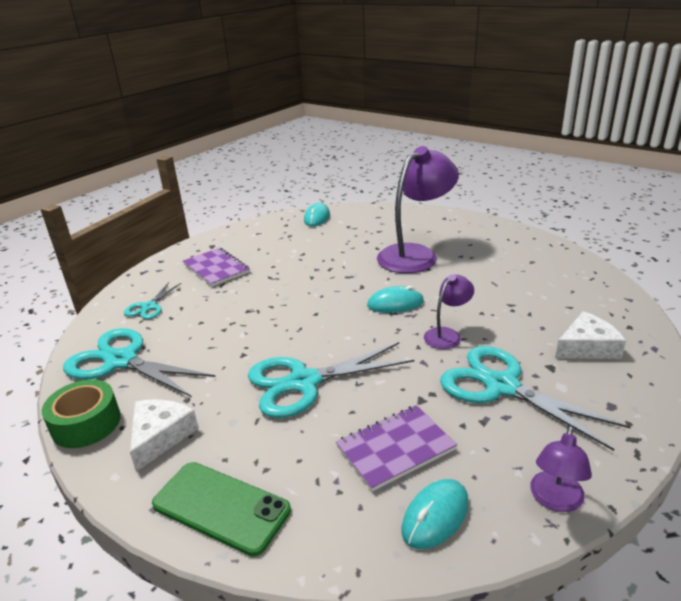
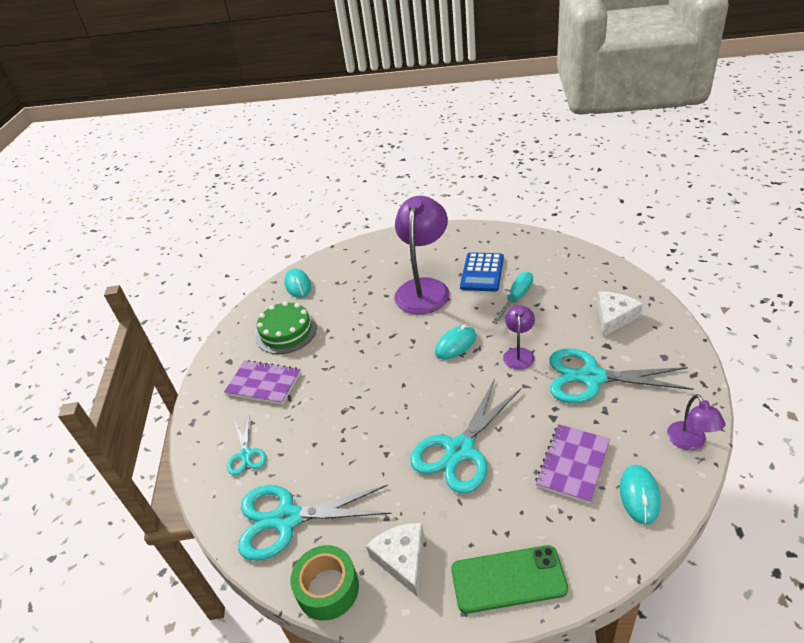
camera: 30 degrees left, 10 degrees up
(272, 243) = (286, 332): none -> green cake
(483, 262) = (482, 272): none -> blue calculator
(495, 292) = (516, 298): none -> turquoise screwdriver

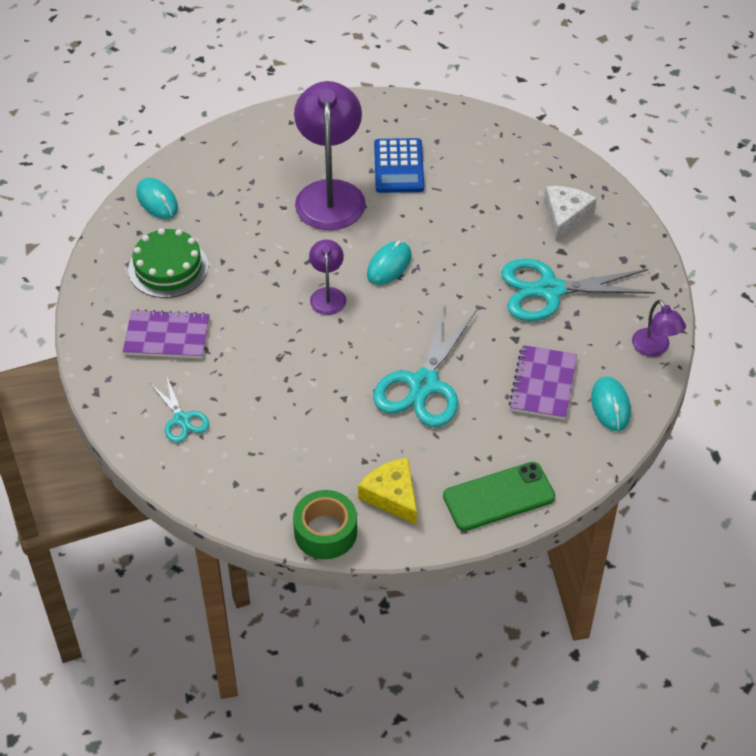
camera: 20 degrees left, 10 degrees up
(287, 519) = (257, 477): turquoise scissors -> none
(402, 559) = (392, 495): white cheese -> yellow cheese
(516, 298) = (448, 199): turquoise screwdriver -> none
(519, 353) = (465, 270): purple lamp -> purple lamp (327, 295)

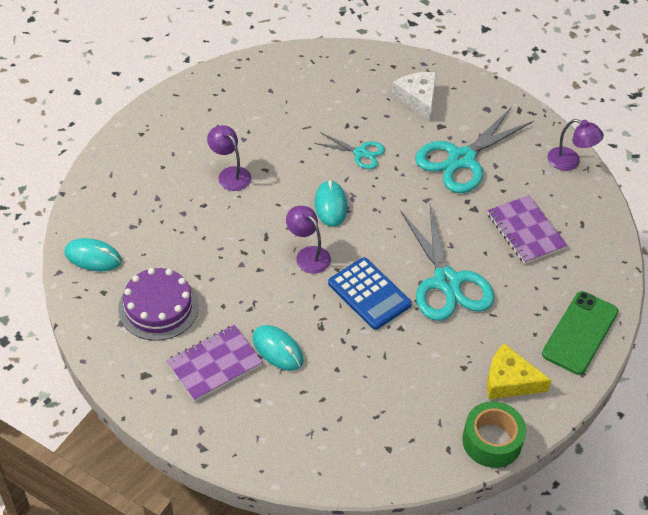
camera: 40 degrees left, 0 degrees up
(168, 267) = (158, 307): green cake -> purple cake
(182, 419) = (295, 425): turquoise scissors -> turquoise scissors (360, 153)
(330, 193) = (230, 174): purple lamp -> purple lamp, size x0.49
(398, 166) = (261, 125): blue calculator -> blue calculator (369, 294)
(610, 405) = (583, 219): turquoise mouse -> turquoise mouse (277, 349)

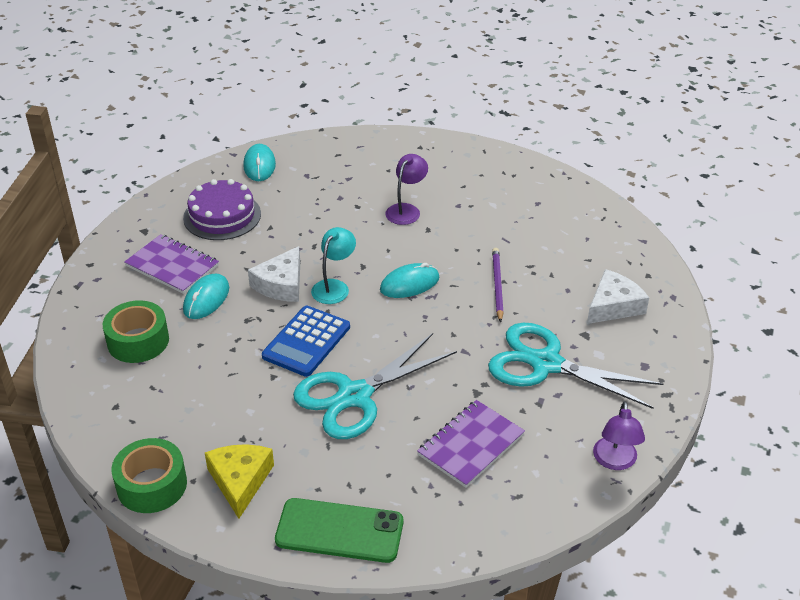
camera: 70 degrees right, 10 degrees down
(286, 290) = (281, 284): none -> white cheese
(308, 255) = (334, 287): purple lamp -> turquoise lamp
(310, 414) = (138, 341): none -> green tape
(360, 153) = (497, 285): turquoise scissors -> purple pencil

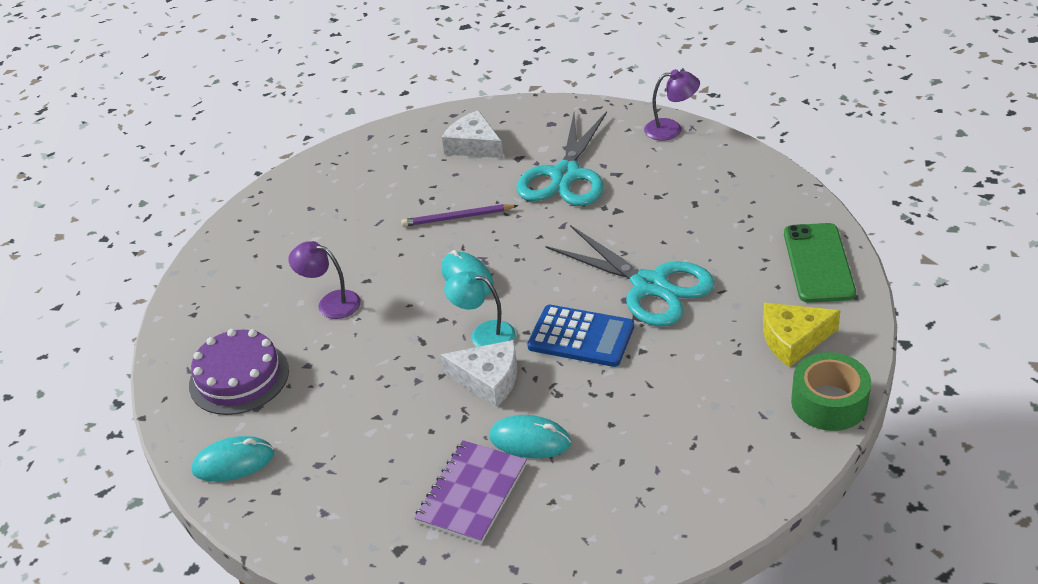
camera: 95 degrees left, 0 degrees up
(138, 341) = (622, 483): green tape -> none
(222, 216) = (356, 471): purple cake -> purple cake (239, 377)
(470, 445) = (684, 205): purple notebook -> none

